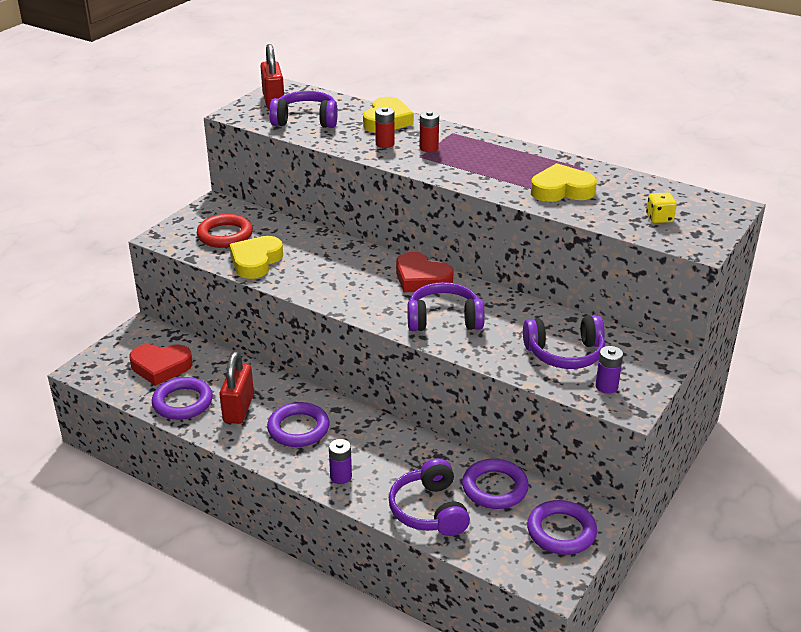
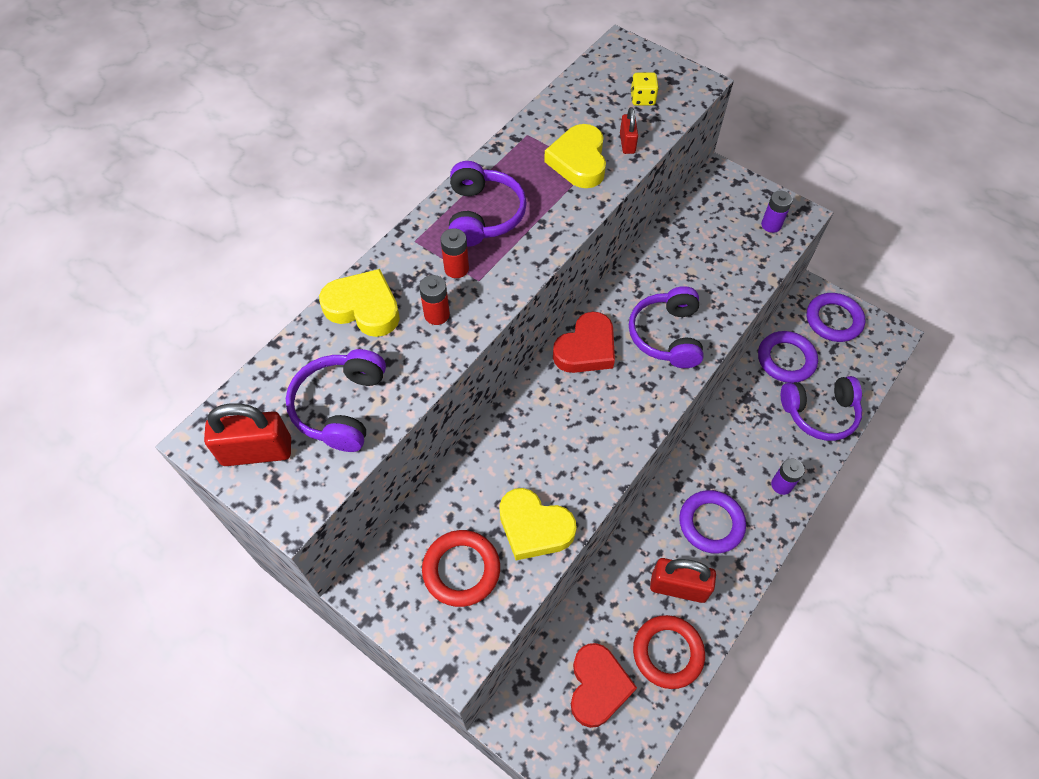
camera: 85 degrees left, 25 degrees up
(183, 402) = (667, 653): purple ring -> red ring
(565, 353) = (722, 246): purple headphones -> purple headphones (483, 215)
(594, 211) = (627, 143): none -> red padlock

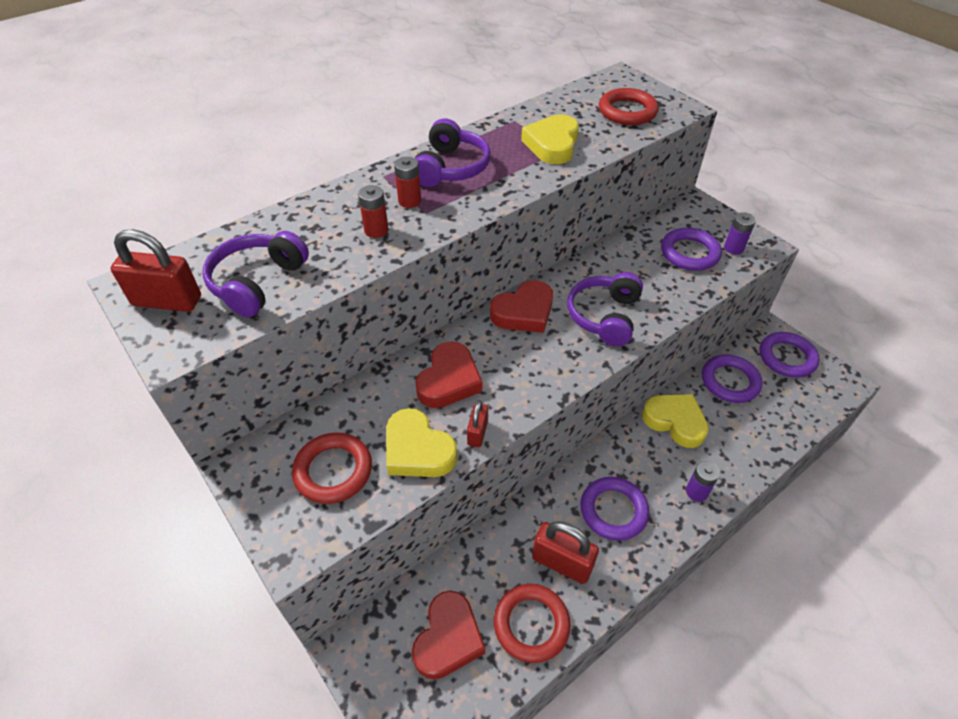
camera: 15 degrees right, 10 degrees down
(364, 308) = (315, 214): yellow heart -> yellow heart (675, 422)
(538, 444) = (449, 380): none -> red heart
(627, 143) = (601, 139): red padlock -> red padlock (477, 433)
(642, 99) = (627, 111): yellow dice -> red ring
(730, 240) = (689, 253): none -> purple ring
(819, 413) = (753, 435): purple headphones -> none

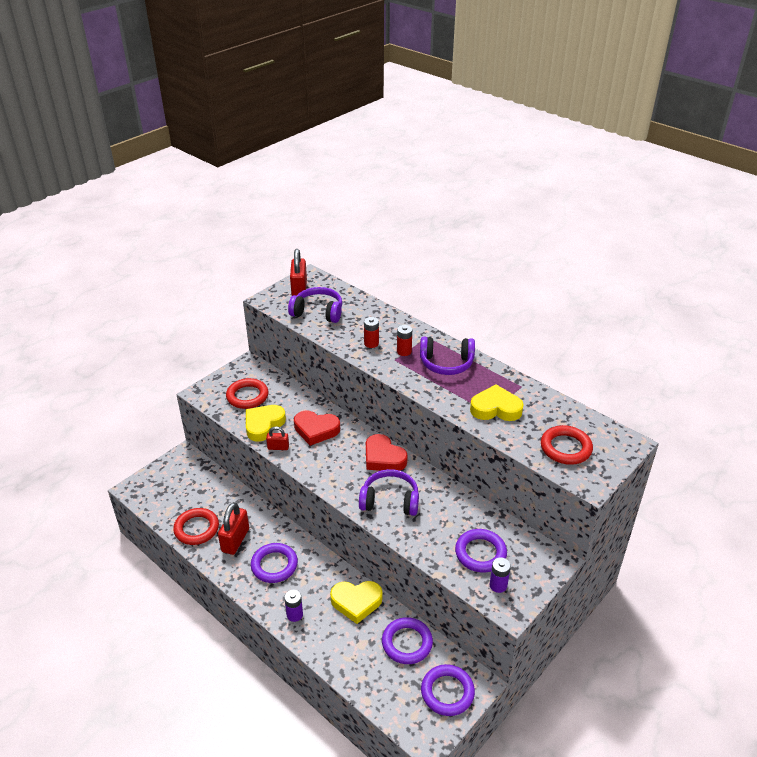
camera: 80 degrees right, 10 degrees down
(448, 638) = (188, 494): red heart -> none
(675, 422) = (356, 602): yellow heart -> yellow heart turned 60 degrees clockwise

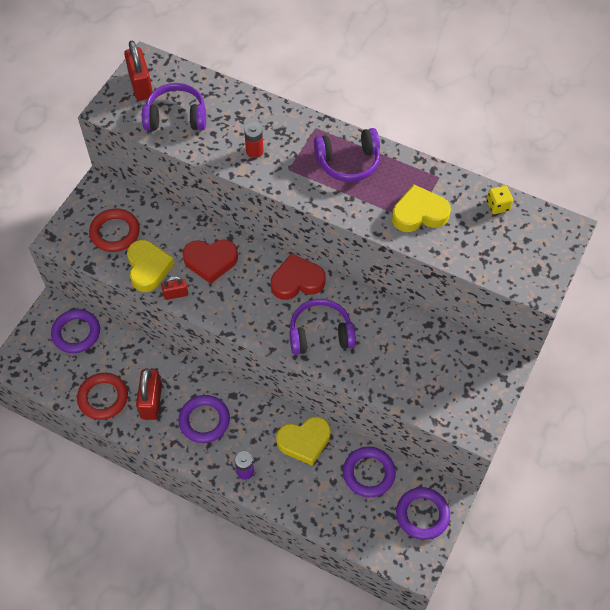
camera: 15 degrees left, 20 degrees up
(263, 425) = (148, 268): yellow heart -> yellow heart turned 150 degrees clockwise
(383, 457) = (297, 281): red heart -> red heart turned 135 degrees clockwise
(404, 351) = (295, 155): red battery -> none
(480, 553) = (431, 375): purple ring -> purple ring (76, 333)
(498, 585) = (458, 407): purple battery -> none
(565, 448) = (505, 250): red ring -> none
(568, 415) = (497, 206): none -> yellow dice

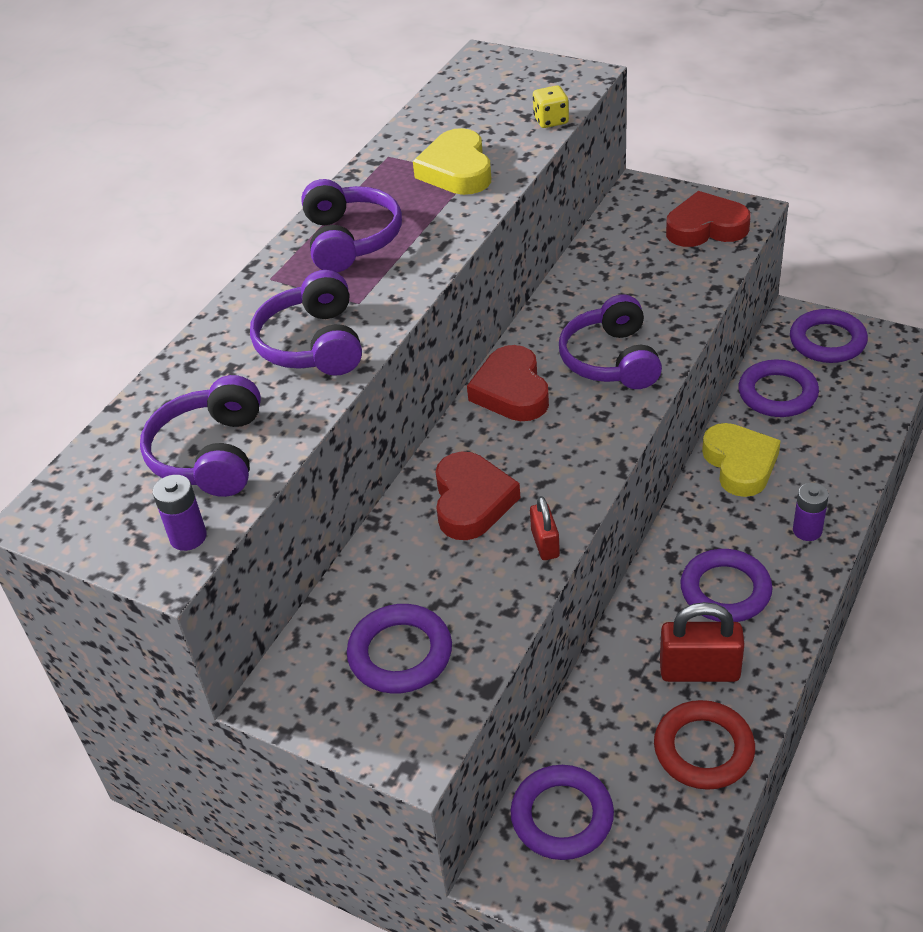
camera: 85 degrees left, 15 degrees down
(115, 232) = (400, 654): red ring -> purple ring
(123, 115) = (188, 537): none -> purple battery
(141, 85) = (111, 517): red padlock -> none
(148, 268) = (487, 590): yellow heart -> none
(254, 151) = (313, 344): red battery -> purple headphones
(458, 402) = (706, 227): none -> red heart
(497, 206) = (444, 107): yellow dice -> yellow dice (551, 120)

